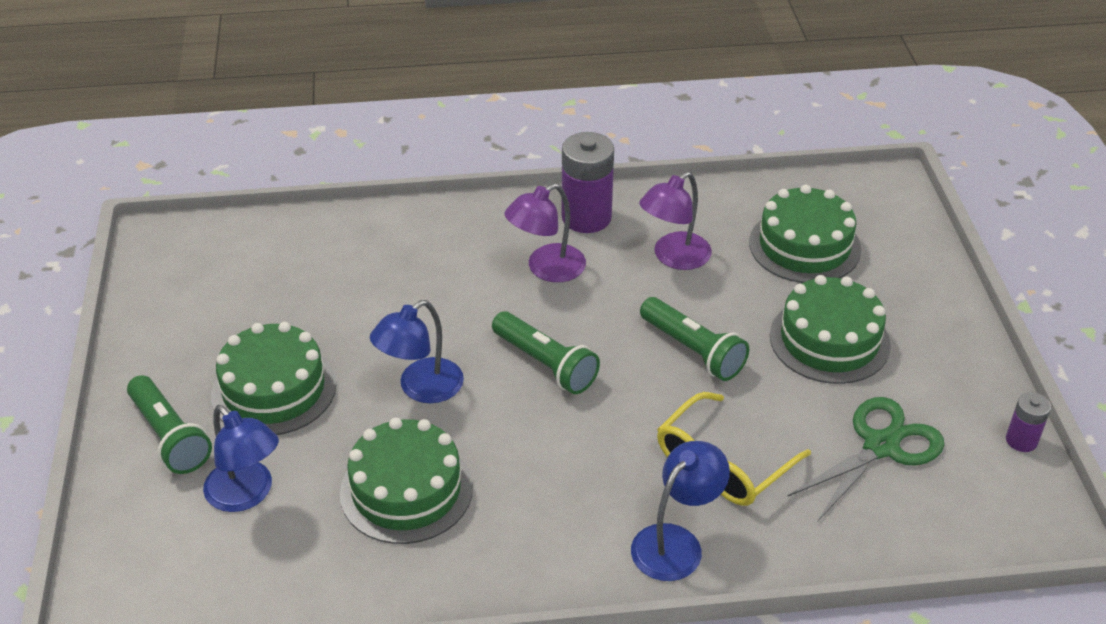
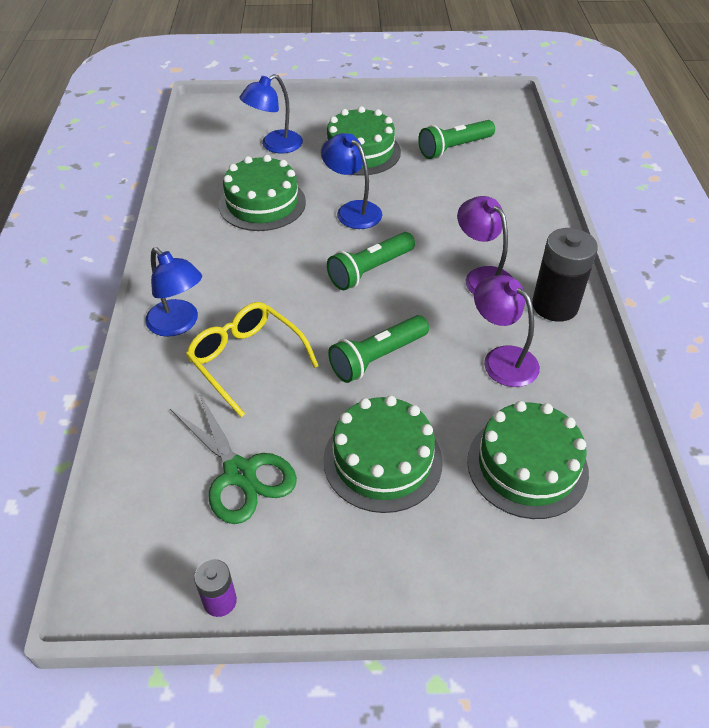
camera: 95 degrees right, 5 degrees up
(170, 437) = (326, 118): green flashlight -> green flashlight (454, 148)
(586, 217) = (555, 306): purple battery -> black battery

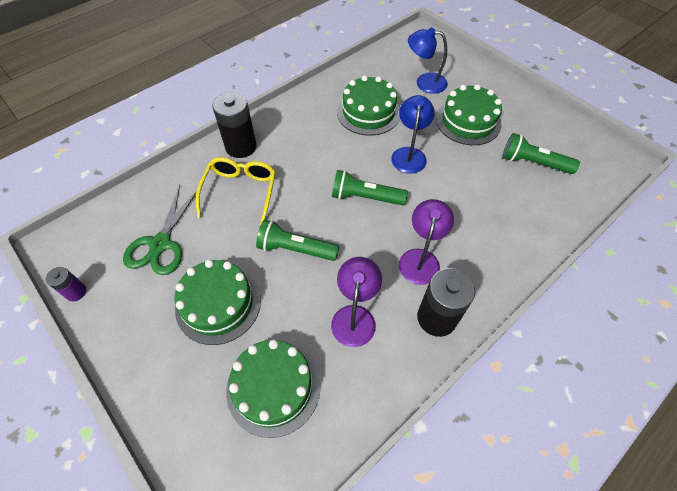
camera: 50 degrees right, 10 degrees up
(179, 324) = (241, 147): blue lamp -> black battery

